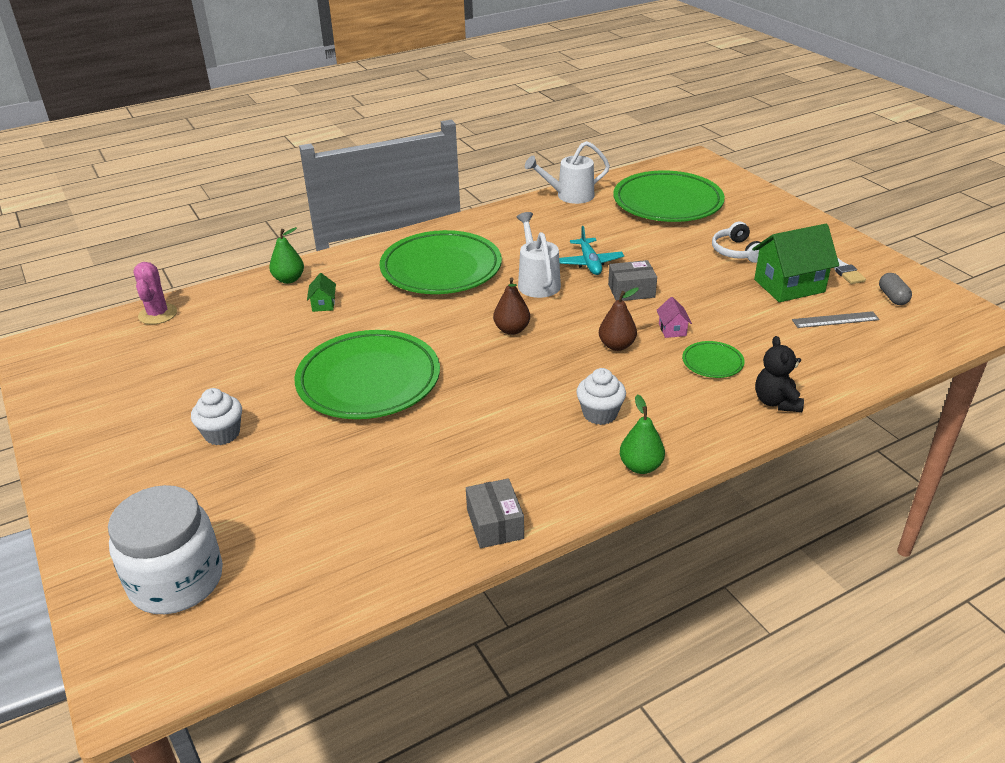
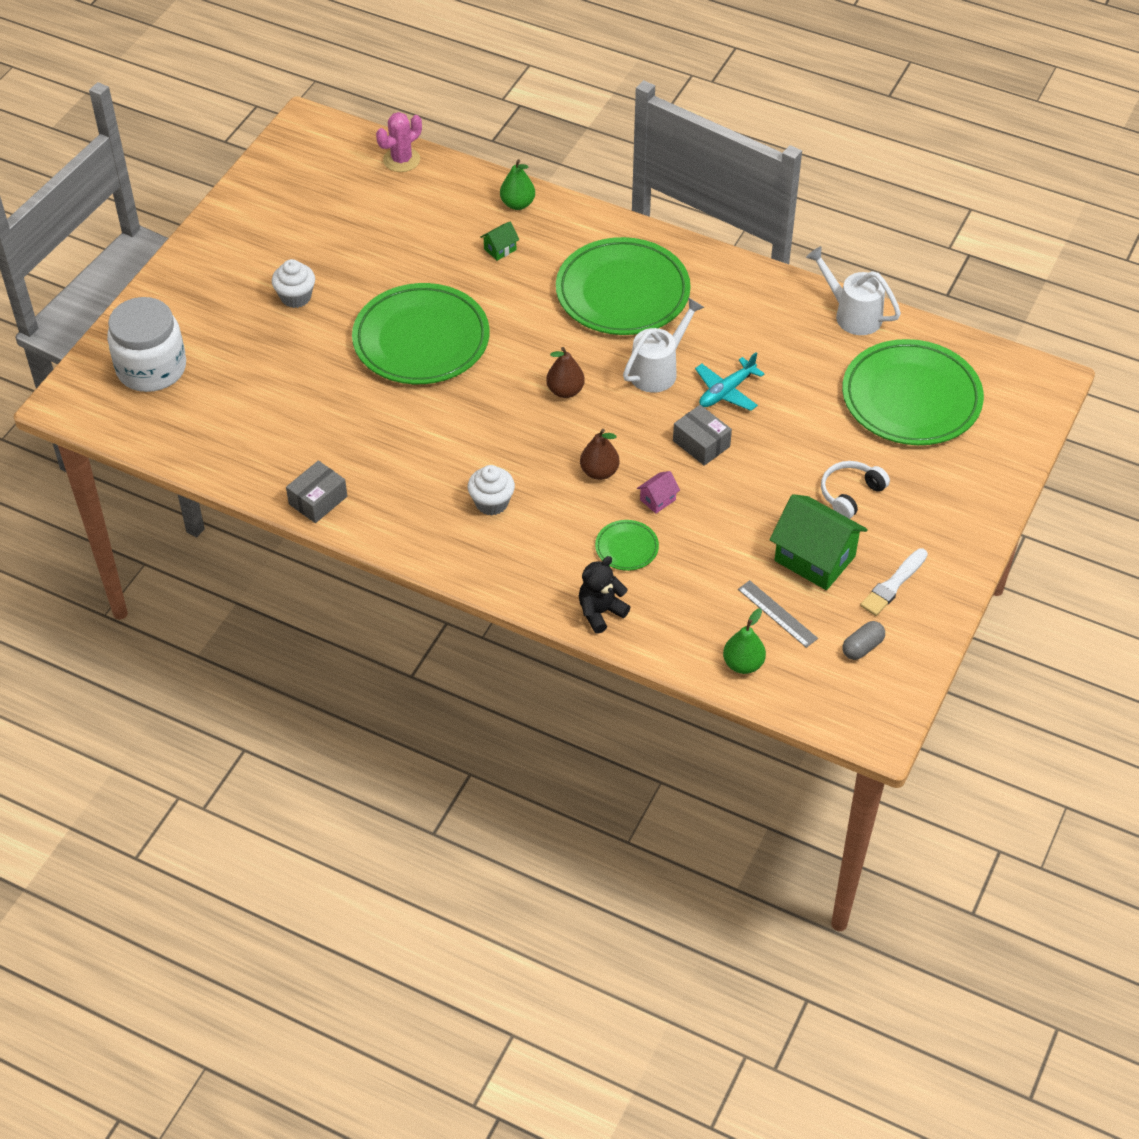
camera: 55 degrees right, 15 degrees up
(640, 466) = (444, 556): green pear -> green pear (743, 664)

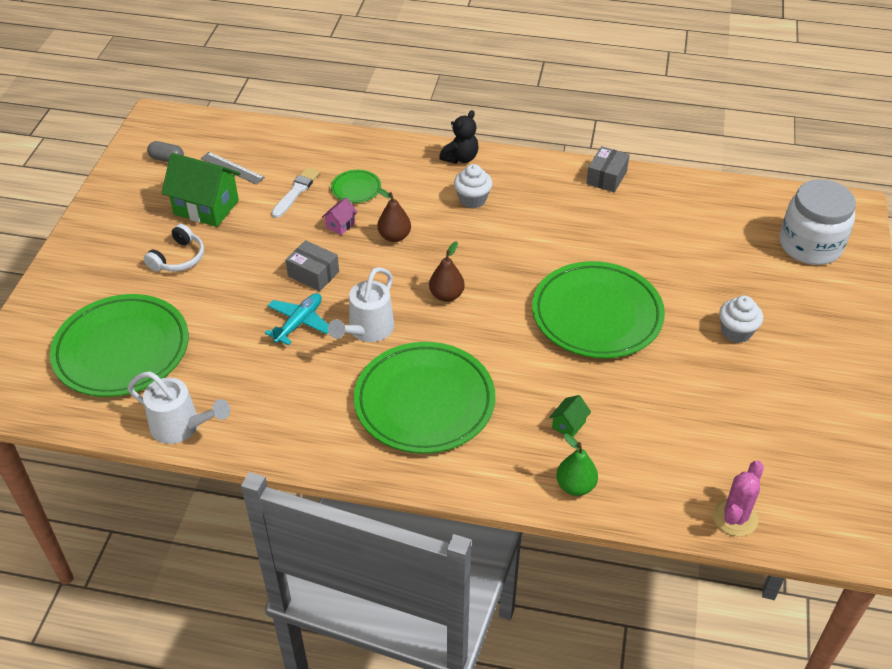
camera: 165 degrees right, 5 degrees down
(600, 612) = (363, 147): black teddy bear -> black teddy bear (460, 158)
(743, 664) = (253, 136): green pear -> none
(862, 647) = (167, 159): grey capsule -> grey capsule turned 75 degrees clockwise
(893, 584) = (143, 201): white brush -> white brush (296, 191)

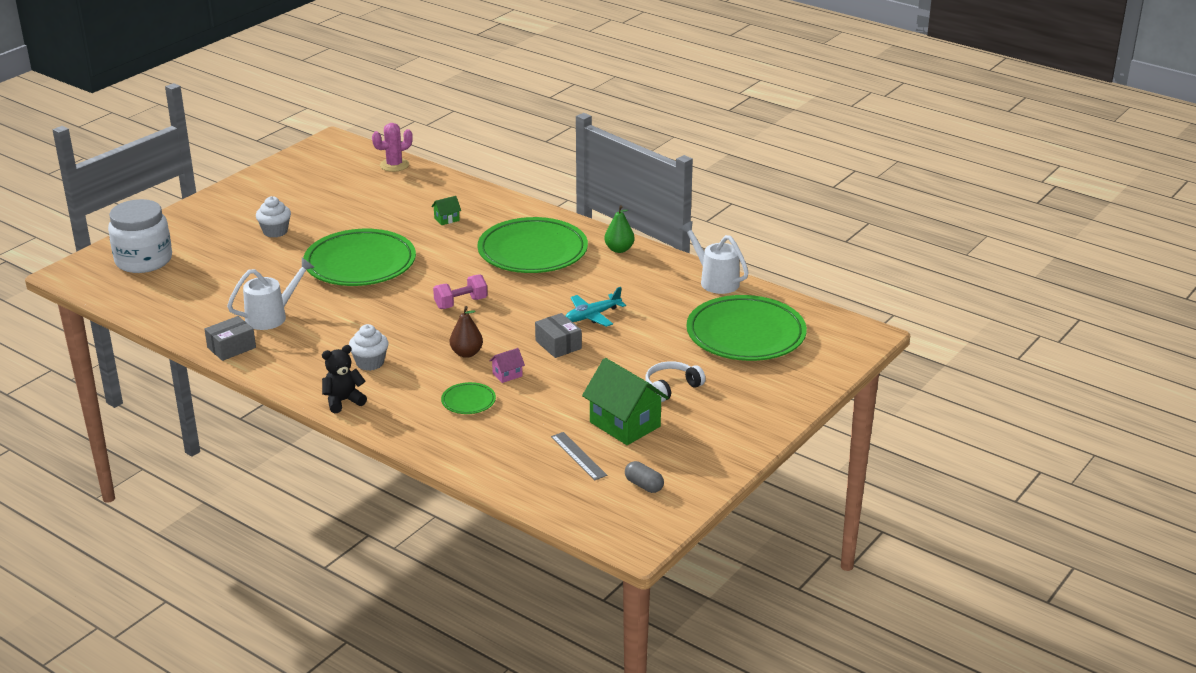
camera: 155 degrees left, 15 degrees down
(296, 191) = (528, 415): white brush -> none
(367, 330) = (542, 298): white watering can -> white watering can (272, 316)
(446, 295) = (461, 303): brown pear -> pink dumbbell
(575, 486) = (472, 196): green pear -> green pear (619, 249)

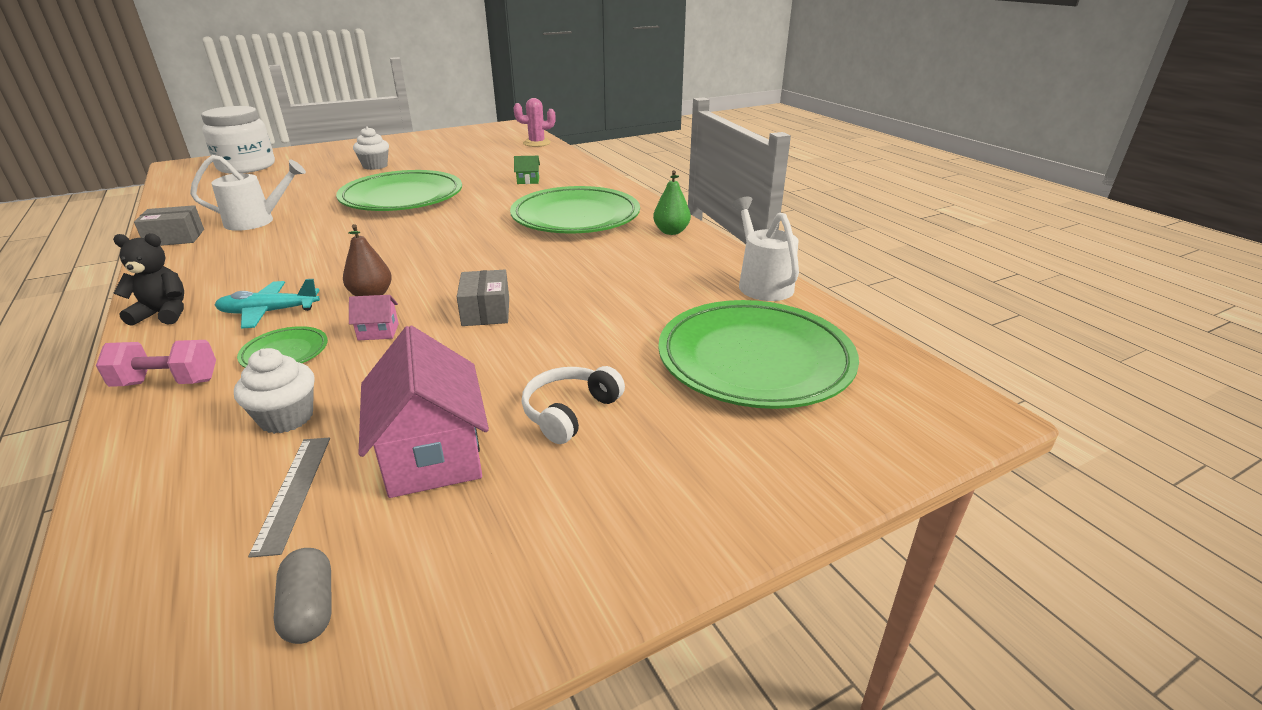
camera: 25 degrees right, 0 degrees up
(370, 363) = (261, 281): white cupcake -> white cupcake (286, 418)
(461, 303) = (441, 246): pink dumbbell -> pink dumbbell (167, 382)
(592, 316) = (566, 289): turquoise plane -> turquoise plane (269, 312)
(625, 424) = (433, 455): green house -> pink house
(671, 387) = (570, 412): white headphones -> white headphones turned 45 degrees counterclockwise

